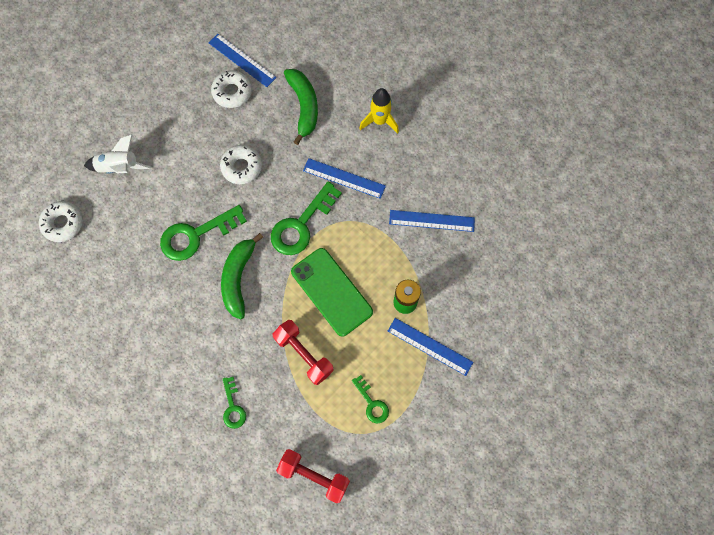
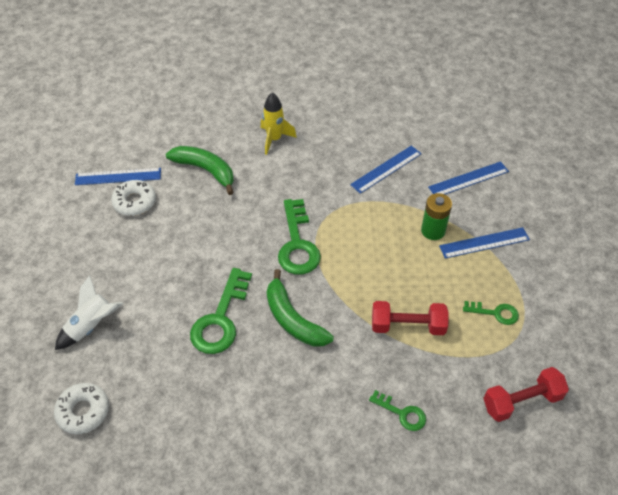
camera: 45 degrees left, 20 degrees down
(242, 167) = (203, 244): white donut -> none
(331, 292) = (374, 268): green phone -> none
(344, 178) = (292, 191): blue ruler -> blue ruler (468, 179)

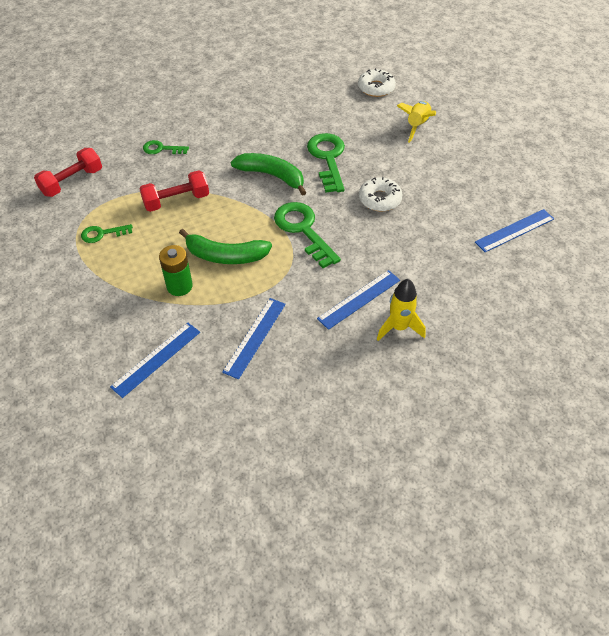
camera: 155 degrees right, 0 degrees up
(91, 326) = (417, 126): white rocket -> yellow rocket
(134, 202) = (476, 214): white donut -> white donut (380, 199)
(205, 170) = (440, 266): green banana -> green banana (225, 255)
(484, 243) = (124, 292): blue ruler -> blue ruler (359, 299)

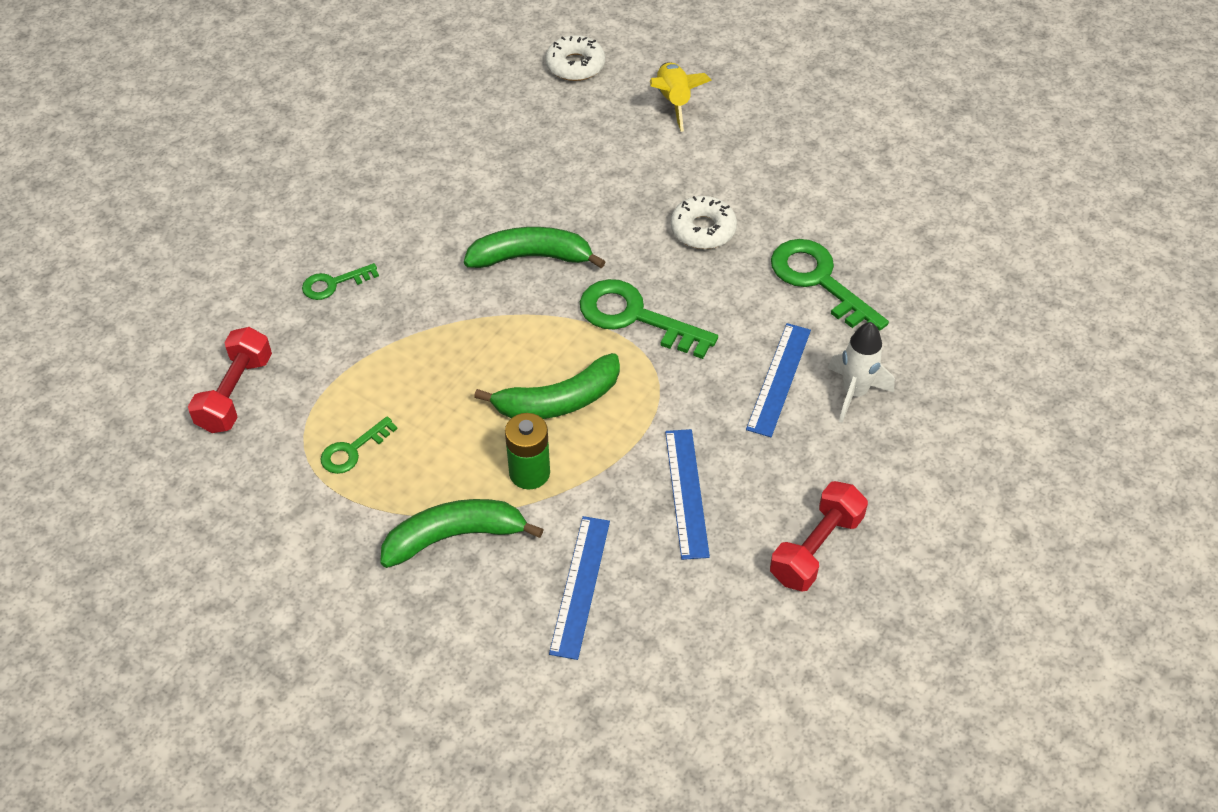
camera: 30 degrees left, 0 degrees up
(115, 301) = (455, 537): none -> green banana
(176, 201) = (422, 353): red dumbbell -> red dumbbell (816, 548)
(328, 158) = (589, 199): green key -> green key (819, 281)
(399, 327) = (854, 393): yellow rocket -> white rocket
(514, 230) = (899, 201): blue ruler -> none

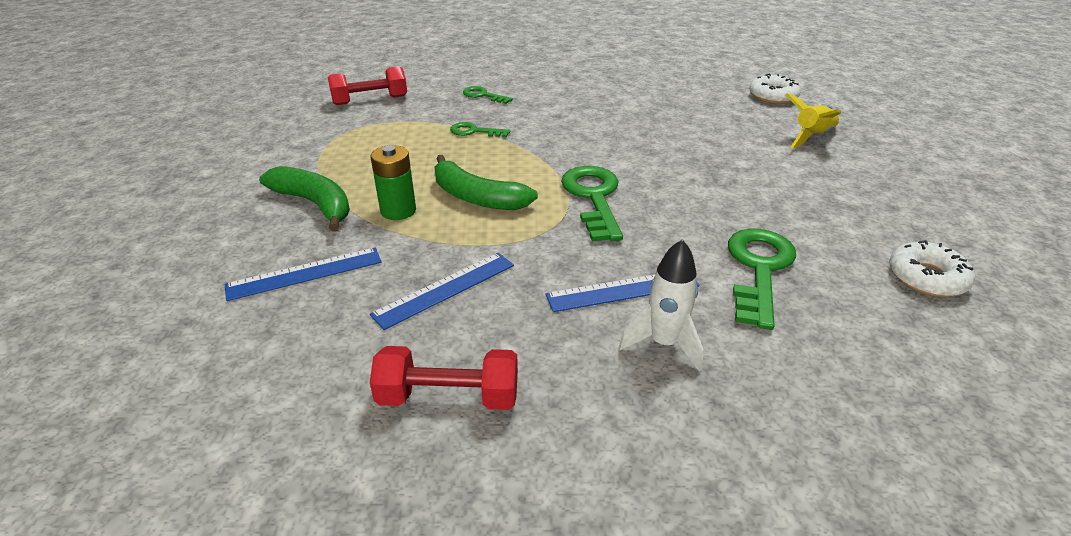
camera: 55 degrees right, 15 degrees down
(352, 450) = (359, 145): green key -> green key (474, 131)
(531, 257) = (590, 141): green banana -> none
(703, 229) = (719, 193): white donut -> white donut (926, 278)

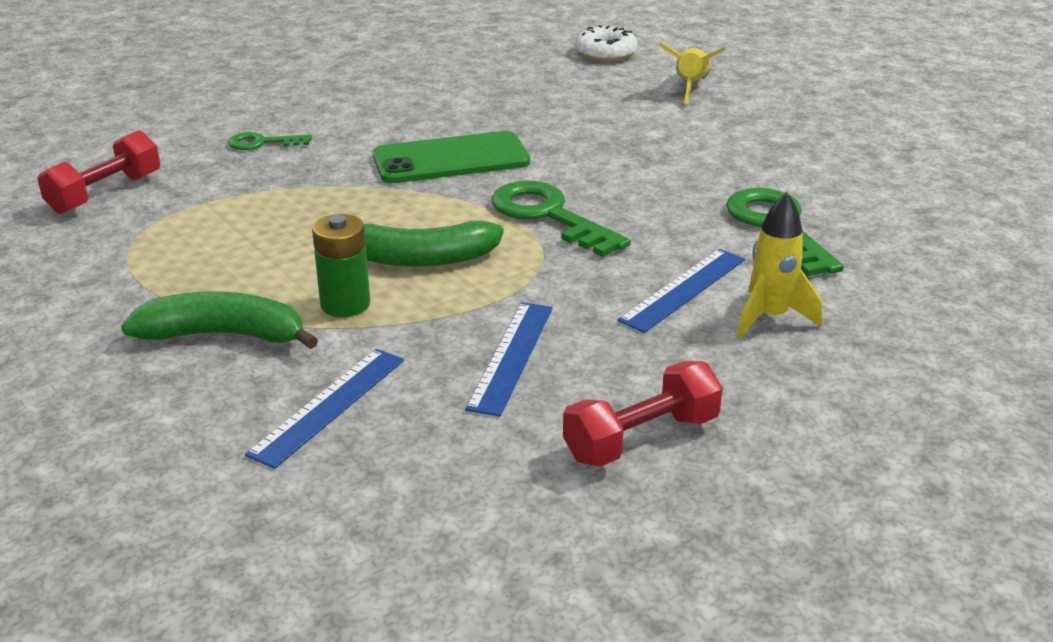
camera: 35 degrees left, 5 degrees down
(474, 131) = (313, 189): green key -> none
(578, 138) = (451, 159): none -> green phone
(664, 343) = (770, 318): white rocket -> yellow rocket
(926, 278) = (909, 185): white donut -> none

